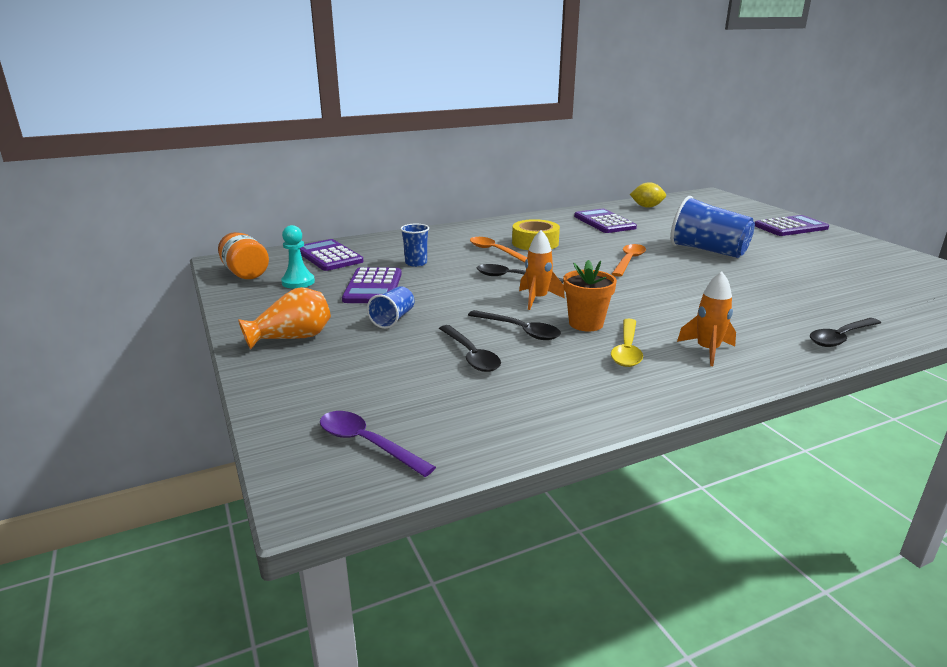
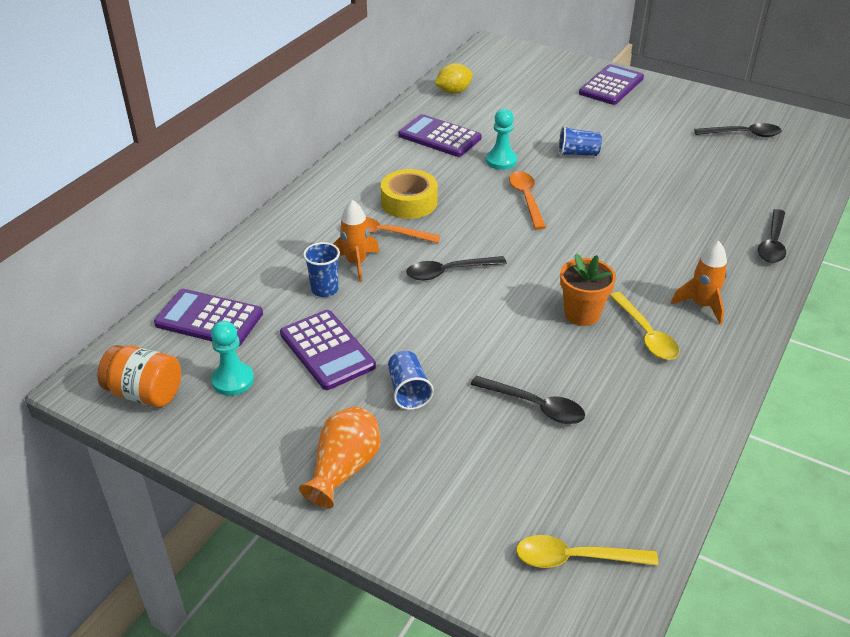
camera: 35 degrees left, 15 degrees up
(366, 443) = (574, 558): purple spoon -> yellow spoon
(520, 331) = (539, 351): black spoon -> black spoon (743, 134)
(537, 299) = (506, 296): orange rocket -> orange rocket (356, 263)
(636, 241) = (501, 161): none -> turquoise pawn
(708, 250) = (577, 153): blue cup -> blue cup, size x0.53

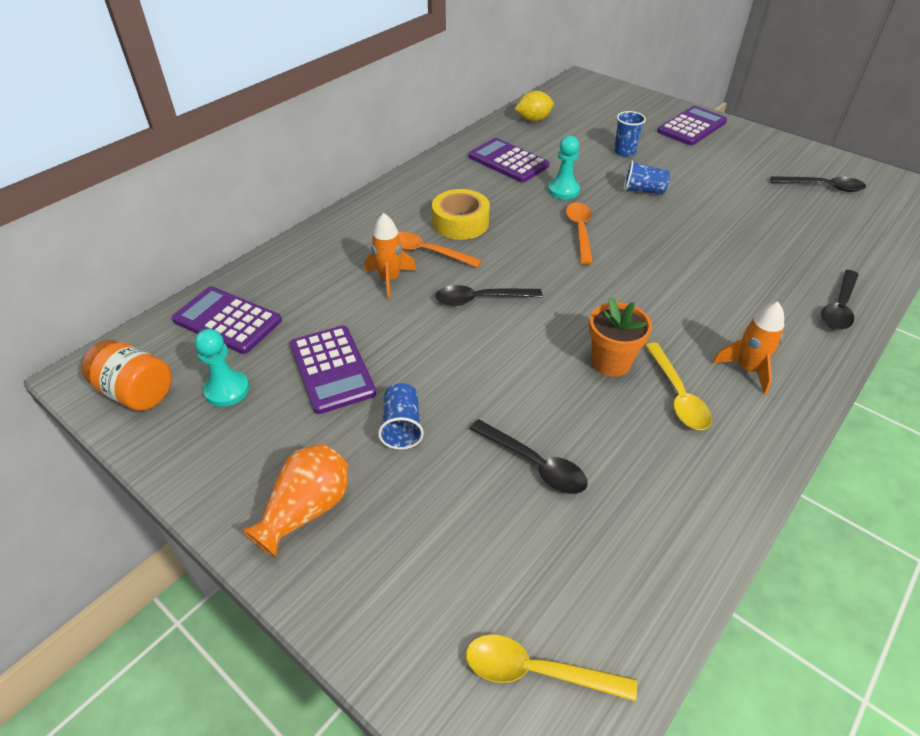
camera: 10 degrees right, 5 degrees up
(324, 289) = (350, 303): blue cup -> blue cup (624, 152)

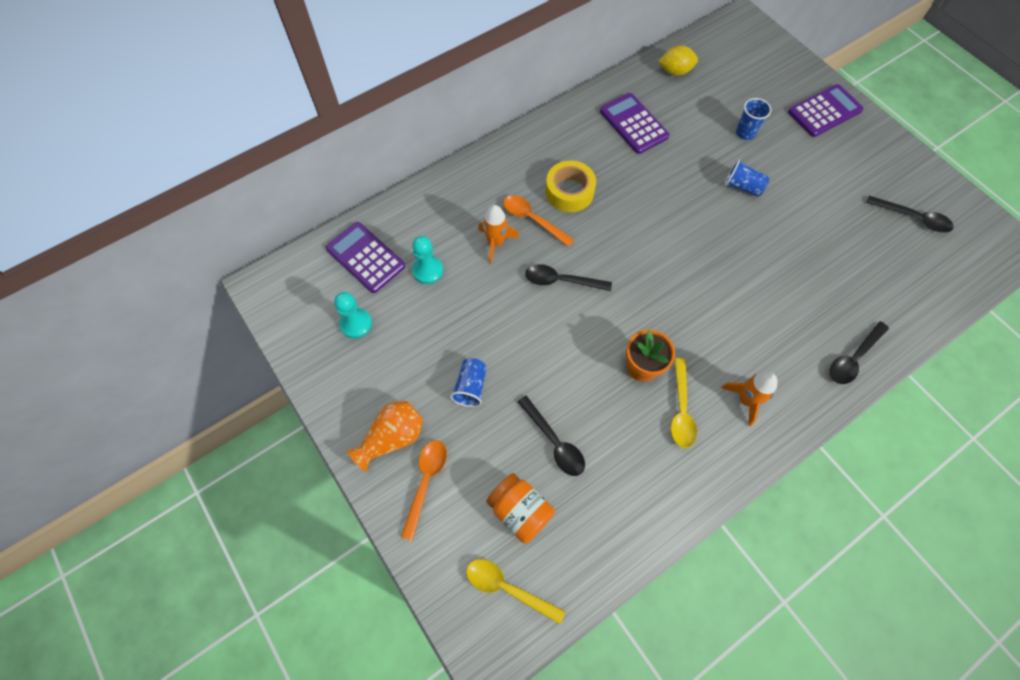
camera: 15 degrees right, 20 degrees up
(137, 392) = (294, 311): orange jar -> orange jar (520, 511)
(332, 369) = (432, 323): purple calculator -> none
(563, 190) = (670, 171): turquoise pawn -> turquoise pawn (428, 270)
(580, 231) = (667, 224): orange spoon -> orange spoon (426, 481)

